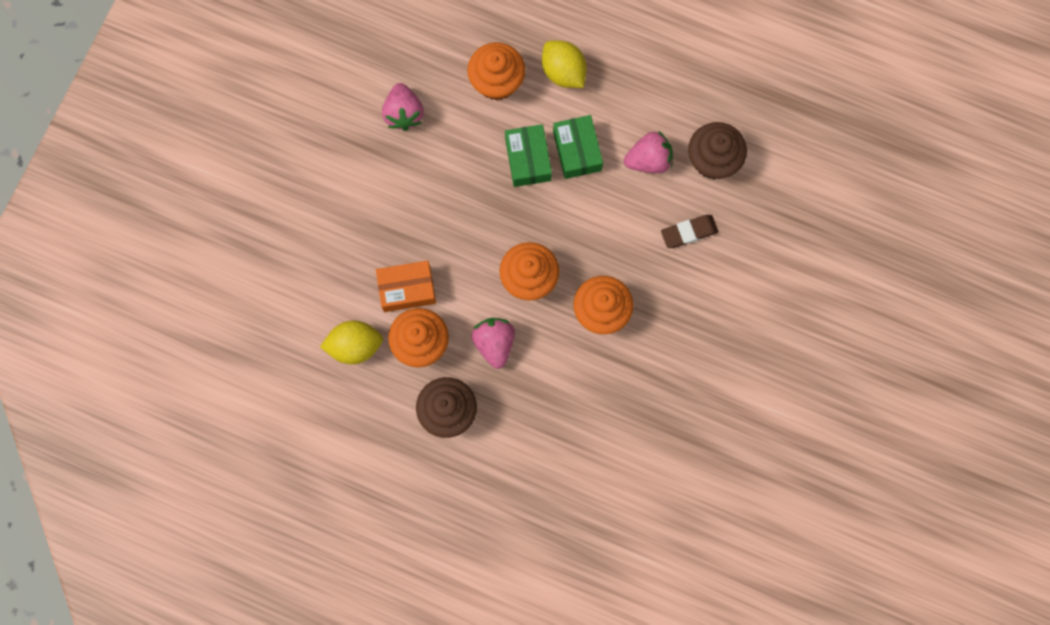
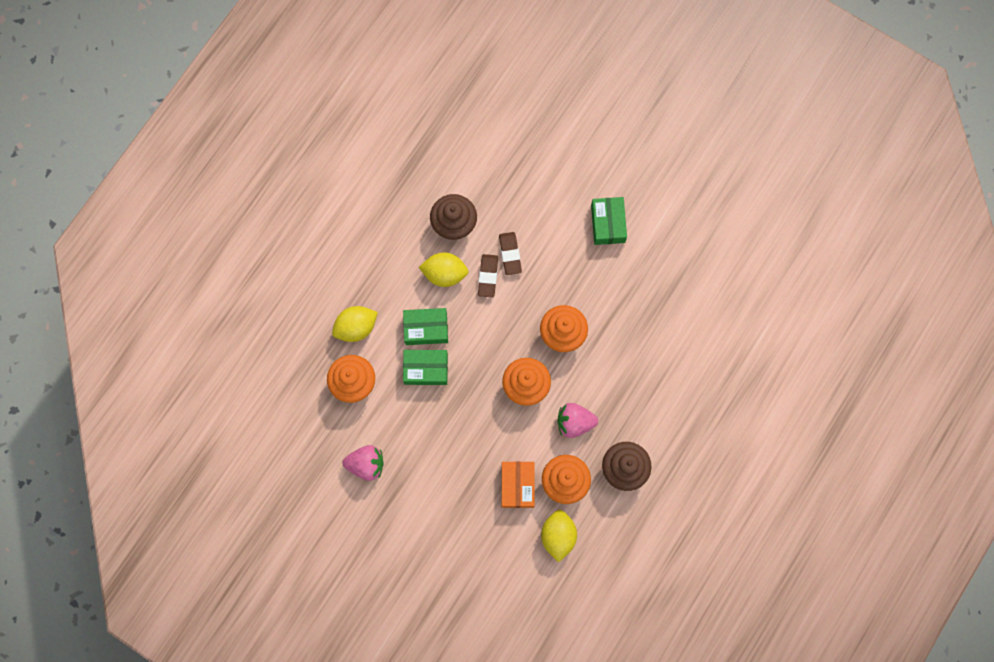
camera: 80 degrees left, 0 degrees up
(649, 160) = (444, 273): pink strawberry -> yellow lemon
(655, 211) = (488, 276): none -> brown eraser
(753, 344) = (607, 224): none -> green box

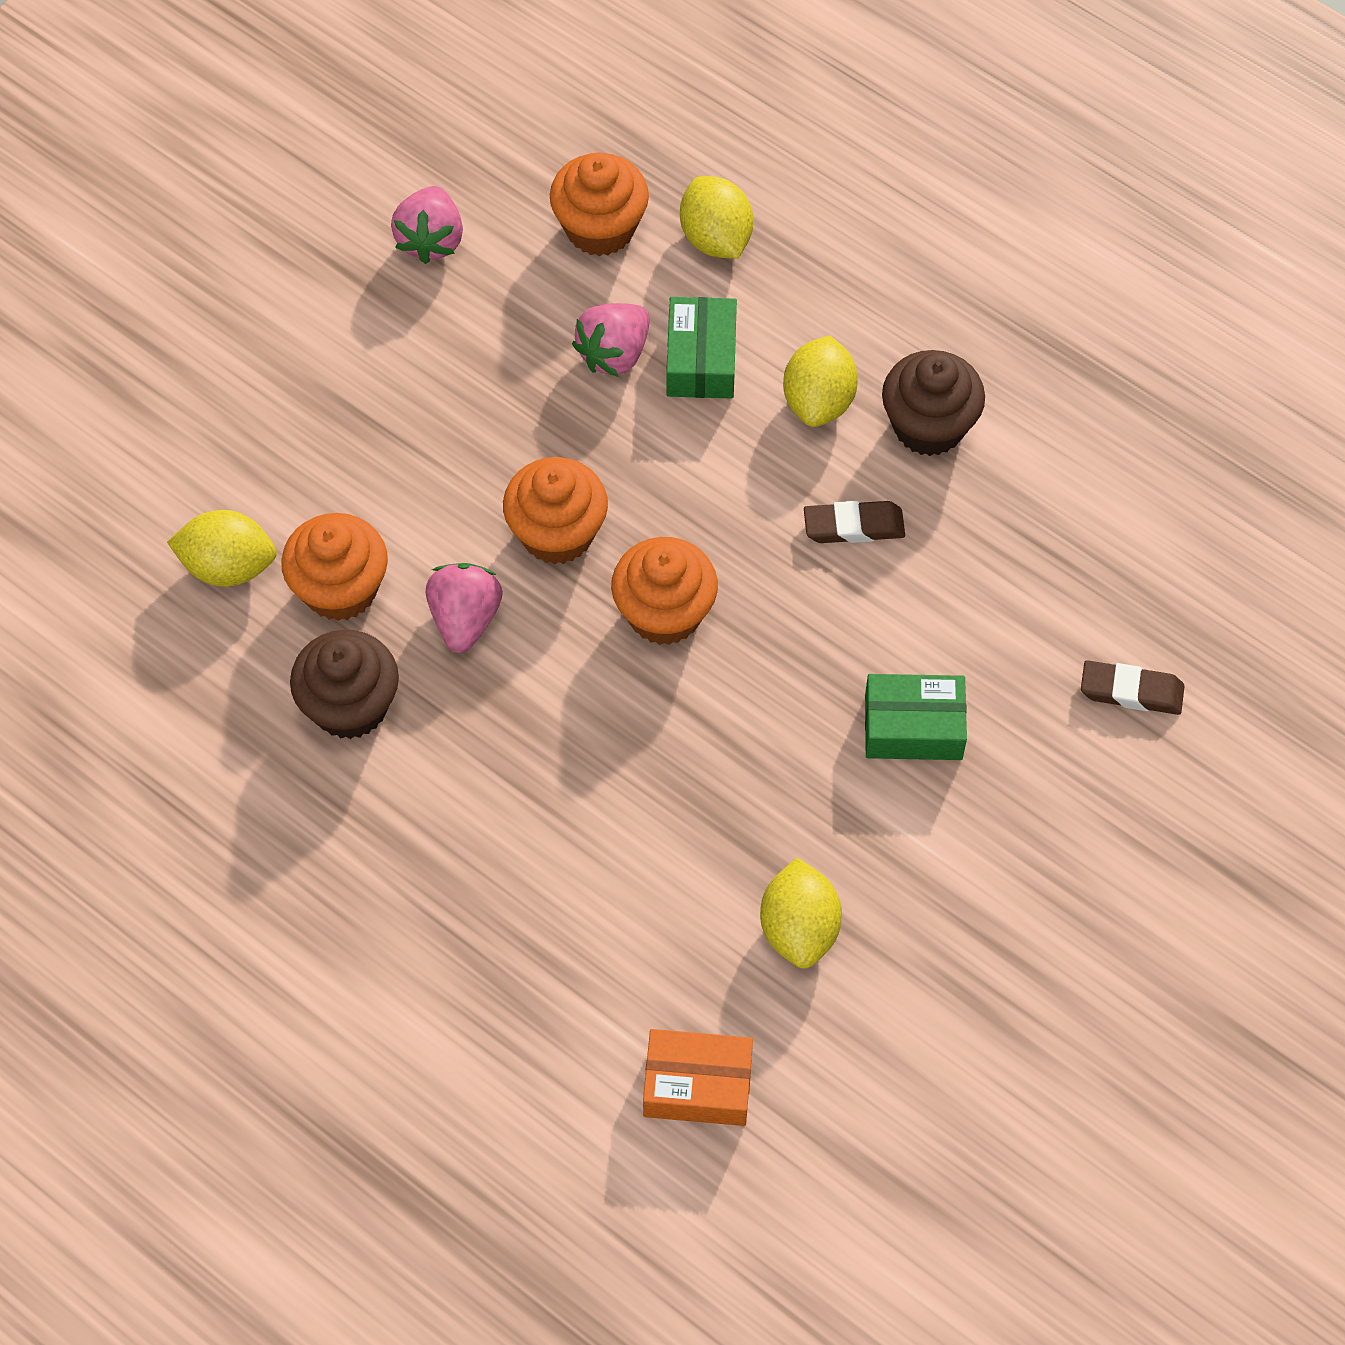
camera: 95 degrees right, 15 degrees down
(426, 369) = (614, 353): green box -> pink strawberry
(488, 276) = (806, 480): brown eraser -> brown eraser (1131, 691)
(517, 485) = (346, 501): orange box -> orange box (697, 1085)
(707, 265) = (799, 929): none -> yellow lemon

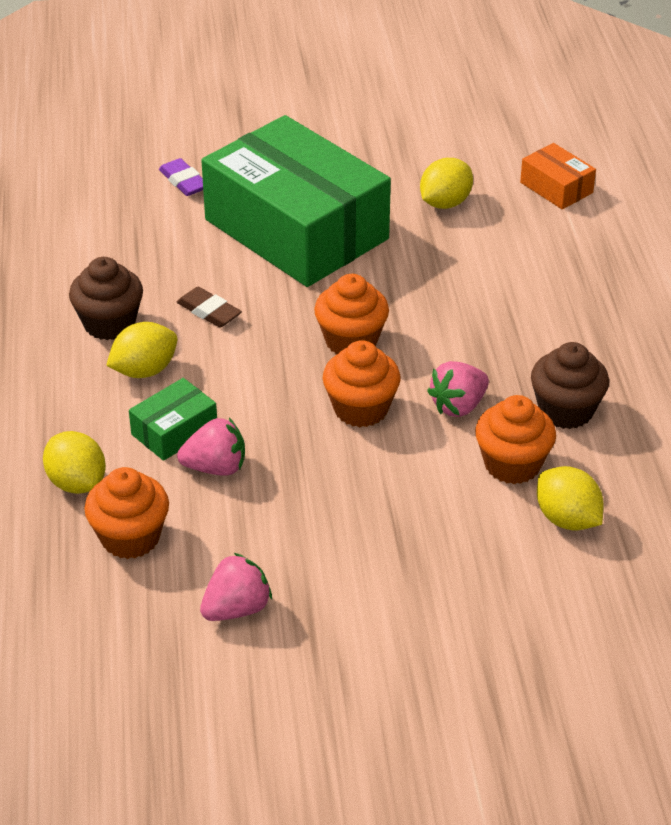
camera: 135 degrees left, 20 degrees down
(716, 238) = (77, 482): yellow lemon -> yellow lemon turned 60 degrees counterclockwise
(913, 727) = (296, 229): green box -> green box, size x2.47
(1131, 691) = (184, 181): brown eraser -> purple eraser

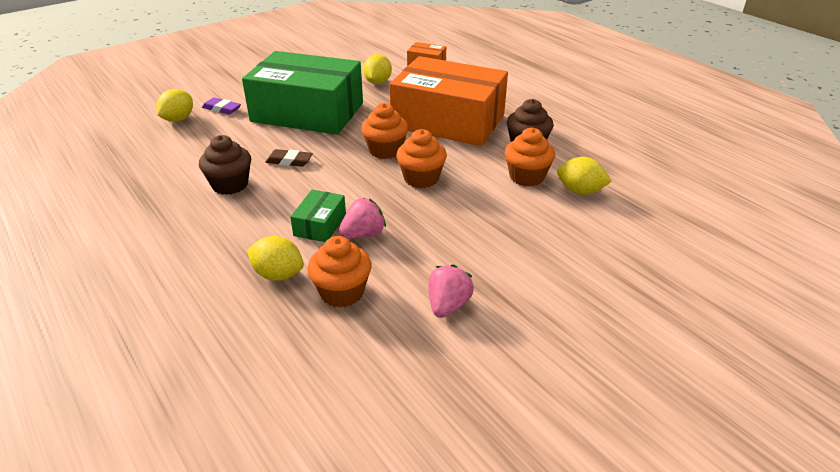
camera: 30 degrees left, 5 degrees down
(144, 370) = (273, 201): yellow lemon -> yellow lemon (178, 119)
(458, 406) = (472, 161): pink strawberry -> none
(488, 319) = (448, 121): none -> orange box

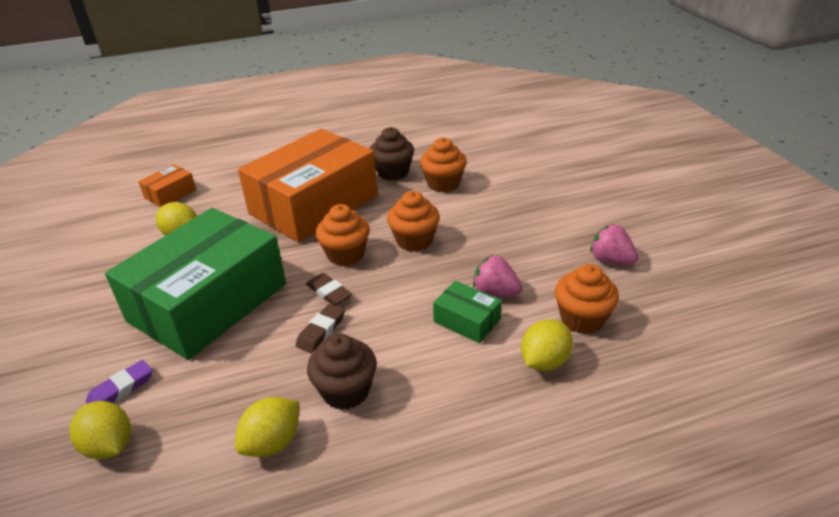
camera: 70 degrees left, 0 degrees up
(334, 154) = (329, 292): none -> brown eraser
(363, 234) = (495, 292): pink strawberry -> pink strawberry turned 45 degrees counterclockwise
(580, 191) = (477, 165): yellow lemon -> yellow lemon (272, 442)

